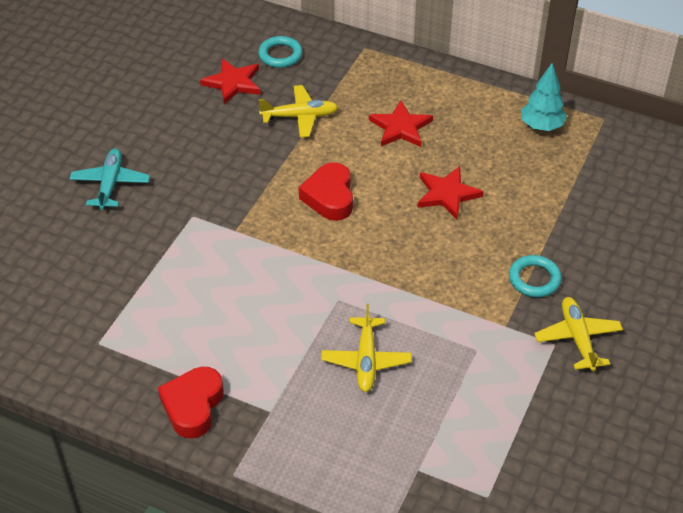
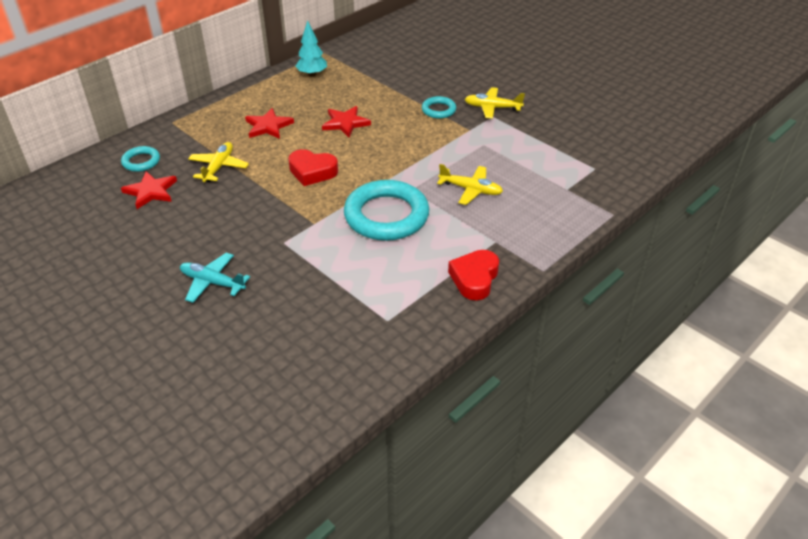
camera: 70 degrees left, 5 degrees down
(193, 406) = (474, 278): red heart -> red heart turned 75 degrees clockwise
(276, 290) = (386, 216): none -> turquoise ring

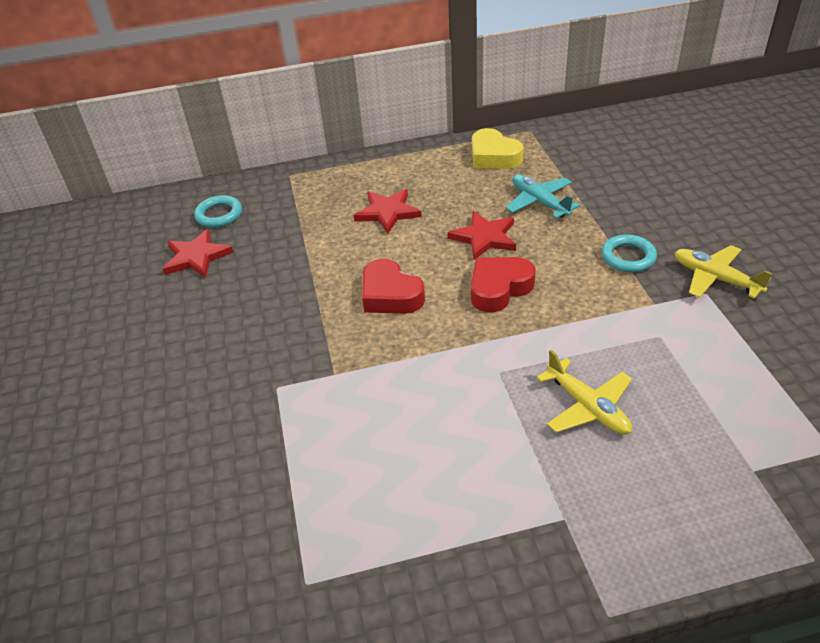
camera: 35 degrees right, 0 degrees up
(212, 282) = (154, 410): turquoise plane -> turquoise plane (539, 202)
(219, 167) = (290, 250): yellow plane -> none
(312, 74) = (494, 156): turquoise tree -> yellow heart
(386, 216) = (434, 401): turquoise ring -> none
(474, 278) = (483, 574): red heart -> red heart (499, 288)

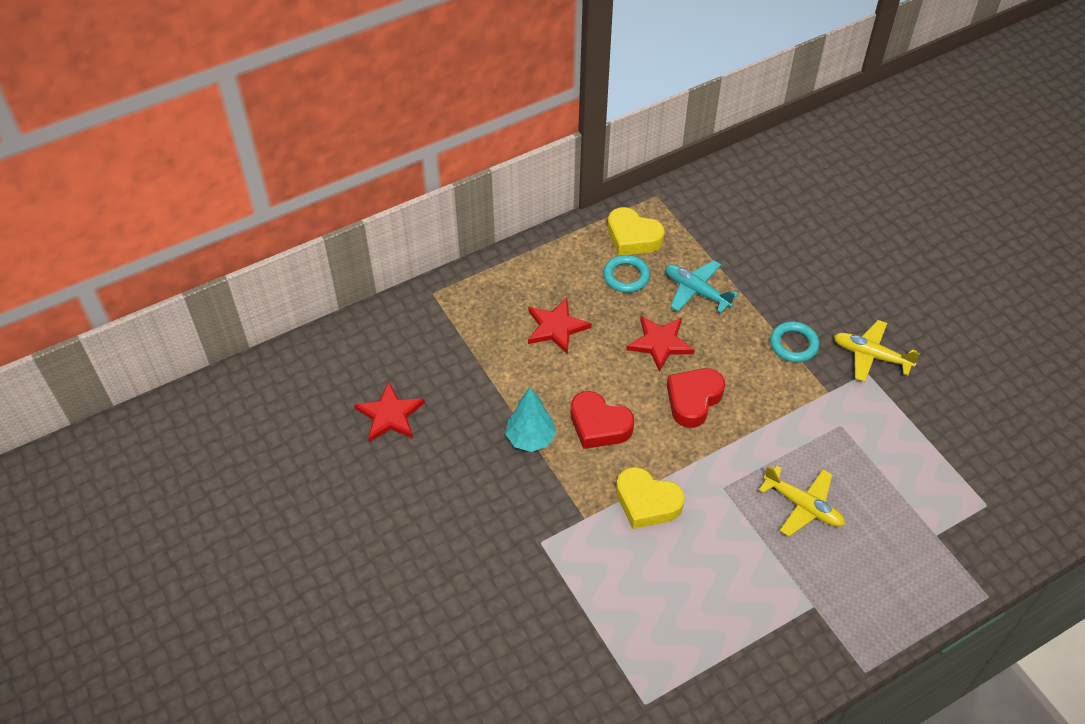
camera: 20 degrees left, 10 degrees up
(219, 215) = (385, 358): turquoise ring -> turquoise ring (626, 276)
(316, 295) = (530, 439): none -> turquoise tree
(407, 371) = (647, 502): none -> yellow heart

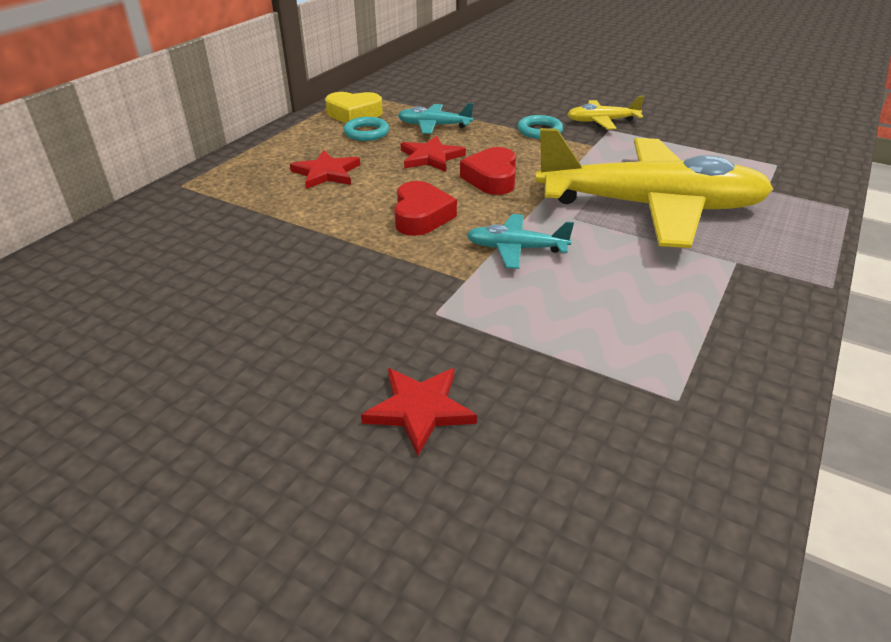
camera: 30 degrees left, 15 degrees down
(390, 415) = (182, 276): red star -> red star (419, 410)
(530, 439) = (359, 244): turquoise tree -> none
(599, 425) = (421, 216): red heart -> red heart turned 90 degrees counterclockwise
(647, 502) = (516, 249): yellow heart -> turquoise plane
(803, 506) = (650, 207): yellow plane -> yellow plane, size x2.41

